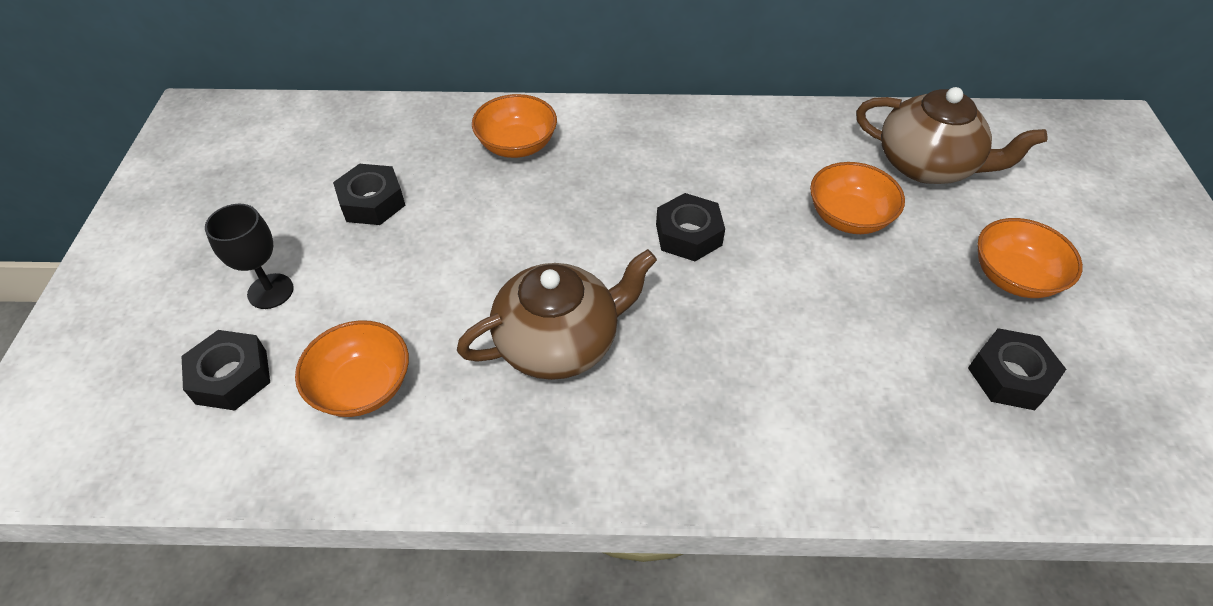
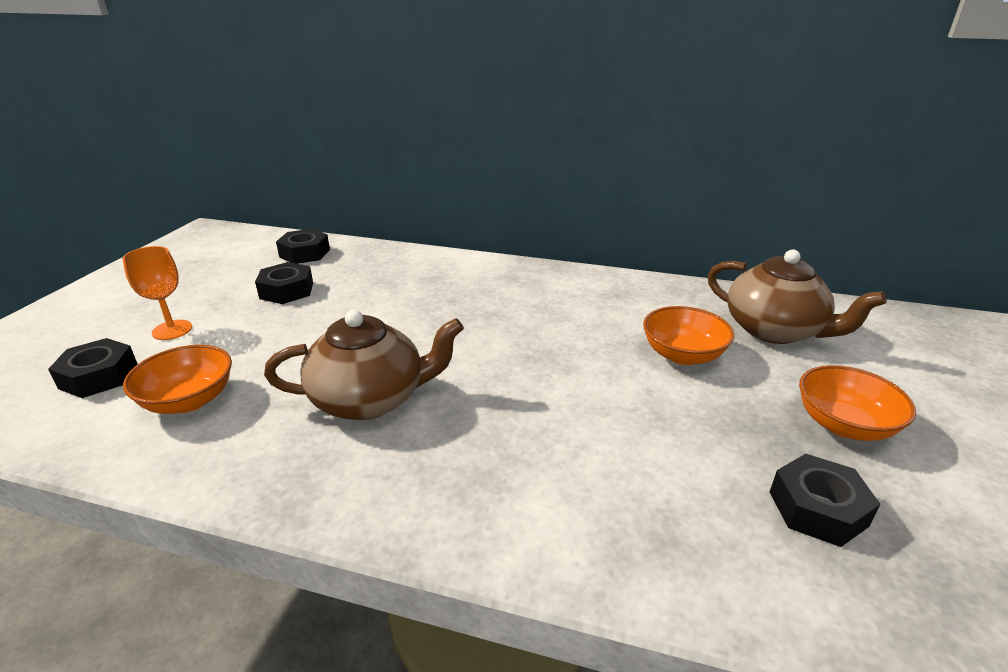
camera: 15 degrees right, 20 degrees down
(270, 291) = (172, 330): black goblet -> orange goblet
(517, 145) = (418, 273): orange bowl -> none
(688, 234) = (527, 345): black nut -> black nut (305, 253)

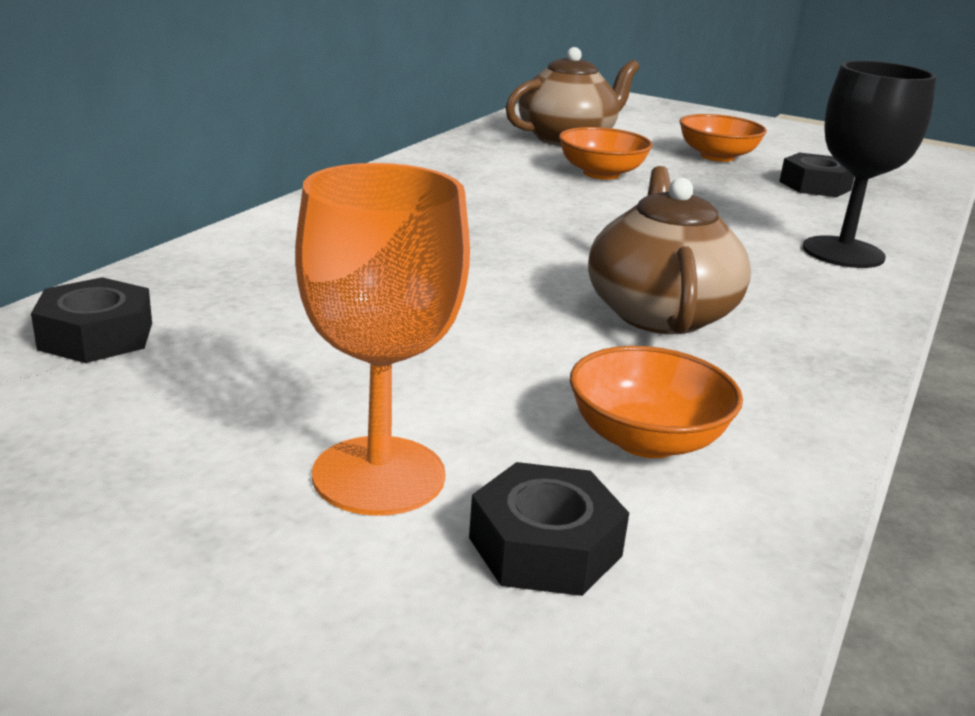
camera: 80 degrees left, 5 degrees down
(172, 330) = (379, 475): orange goblet -> orange goblet, size x1.59
(287, 290) = (277, 357): black nut -> none
(570, 516) = (843, 252): none -> black goblet

